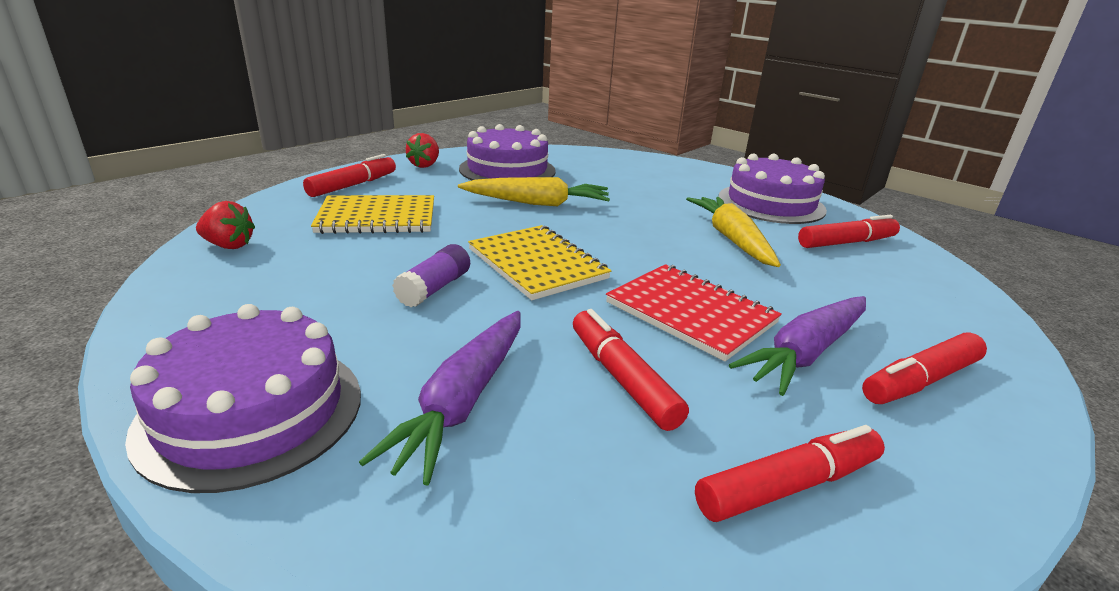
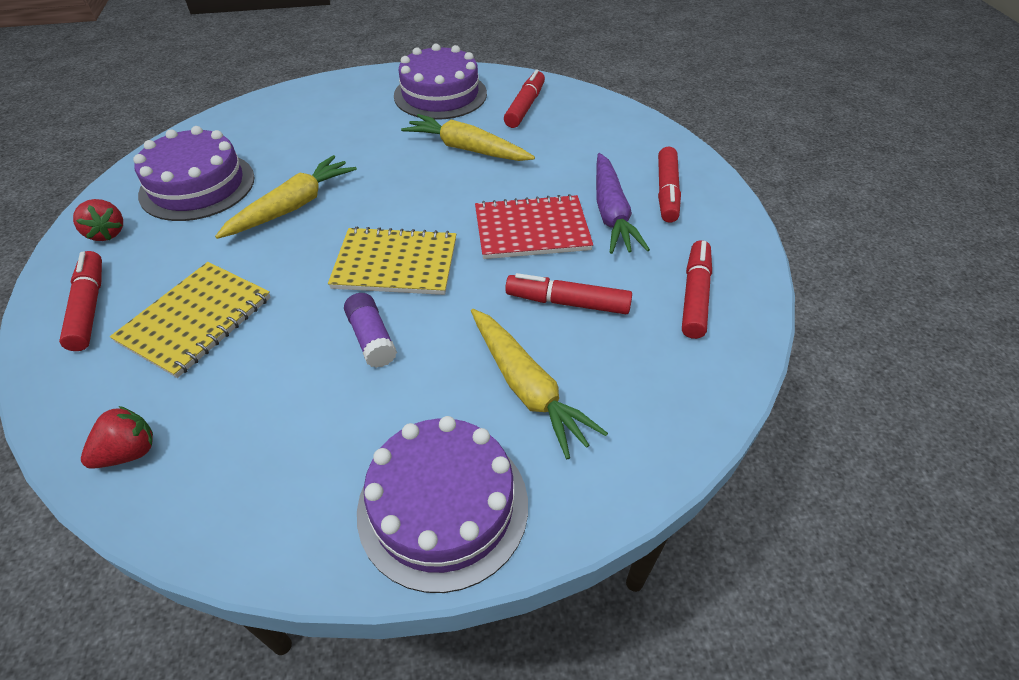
camera: 50 degrees left, 20 degrees up
(462, 402) = (527, 388): purple carrot -> yellow carrot

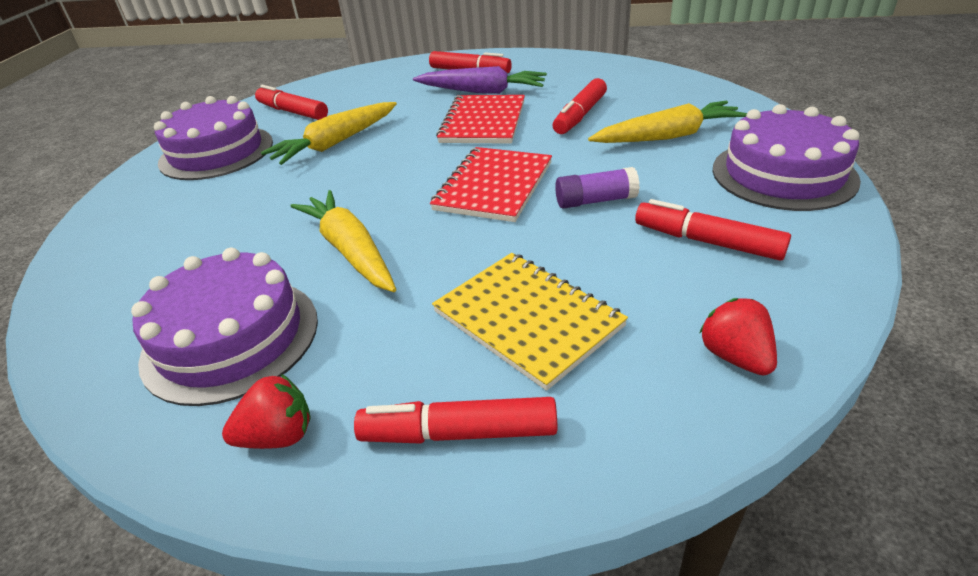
camera: 70 degrees left, 10 degrees down
(395, 264) = (494, 186): yellow notebook -> red notebook
(694, 295) = (589, 75): red marker -> red marker (707, 241)

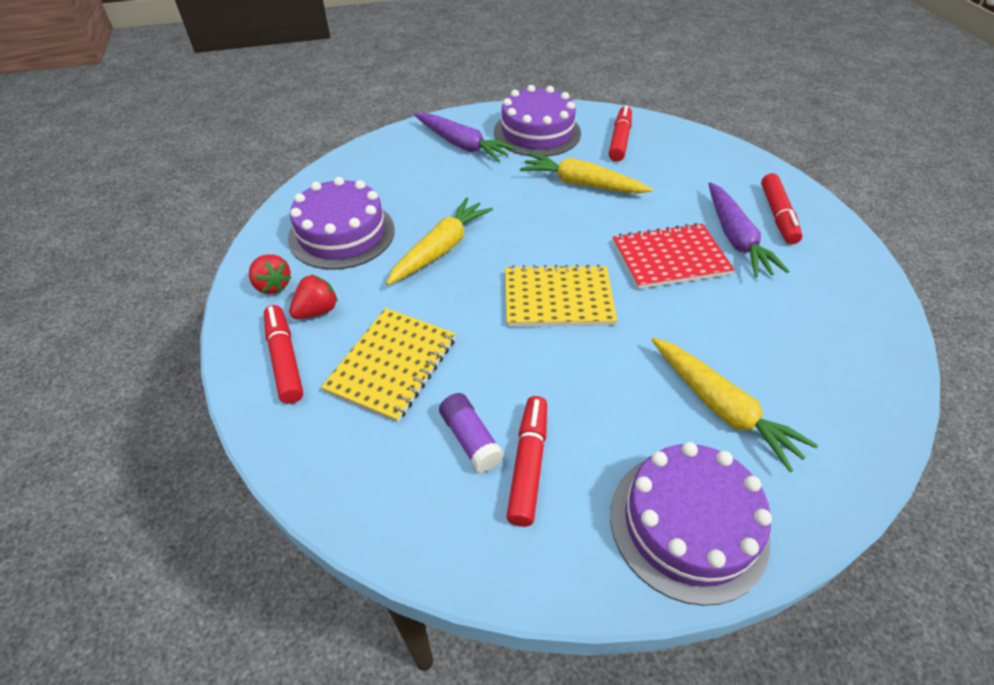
camera: 65 degrees right, 10 degrees up
(170, 205) = (462, 145): none -> purple carrot
(494, 186) = (558, 298): red notebook -> yellow notebook
(580, 115) = (727, 325): red marker -> none
(595, 201) = (563, 372): purple glue stick -> purple glue stick (470, 439)
(735, 357) = (379, 497): red strawberry -> red strawberry (317, 311)

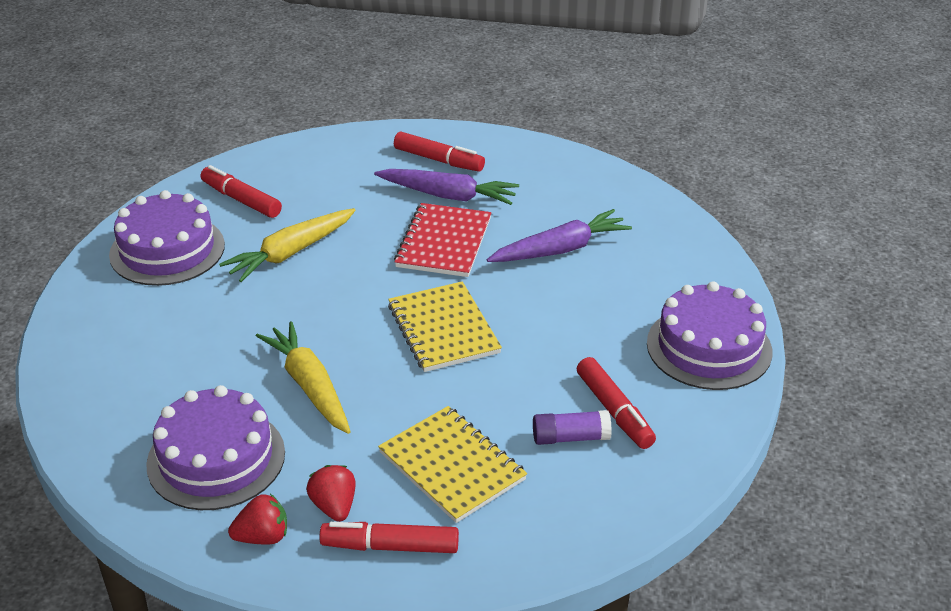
camera: 65 degrees left, 10 degrees down
(462, 145) = (133, 314): purple carrot -> purple carrot (560, 249)
(528, 464) = (614, 411): red marker -> red marker turned 150 degrees counterclockwise
(558, 298) = (443, 329): yellow notebook -> yellow notebook turned 45 degrees counterclockwise
(722, 408) = (622, 287): yellow carrot -> none

